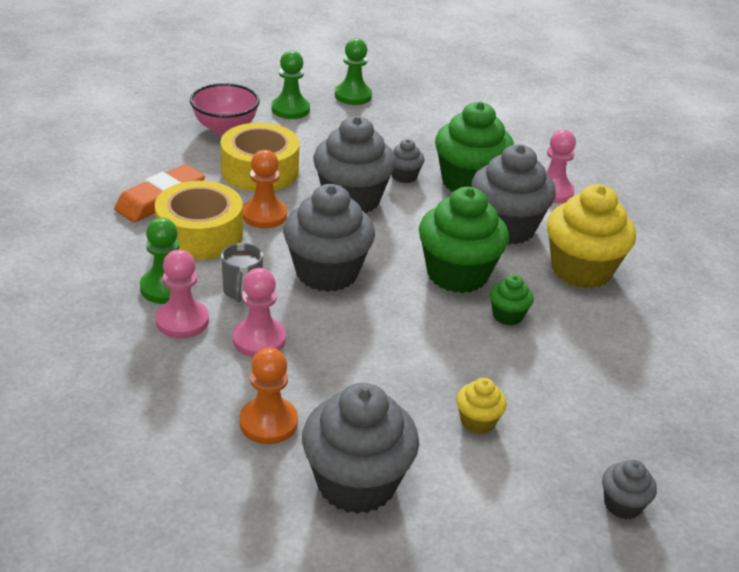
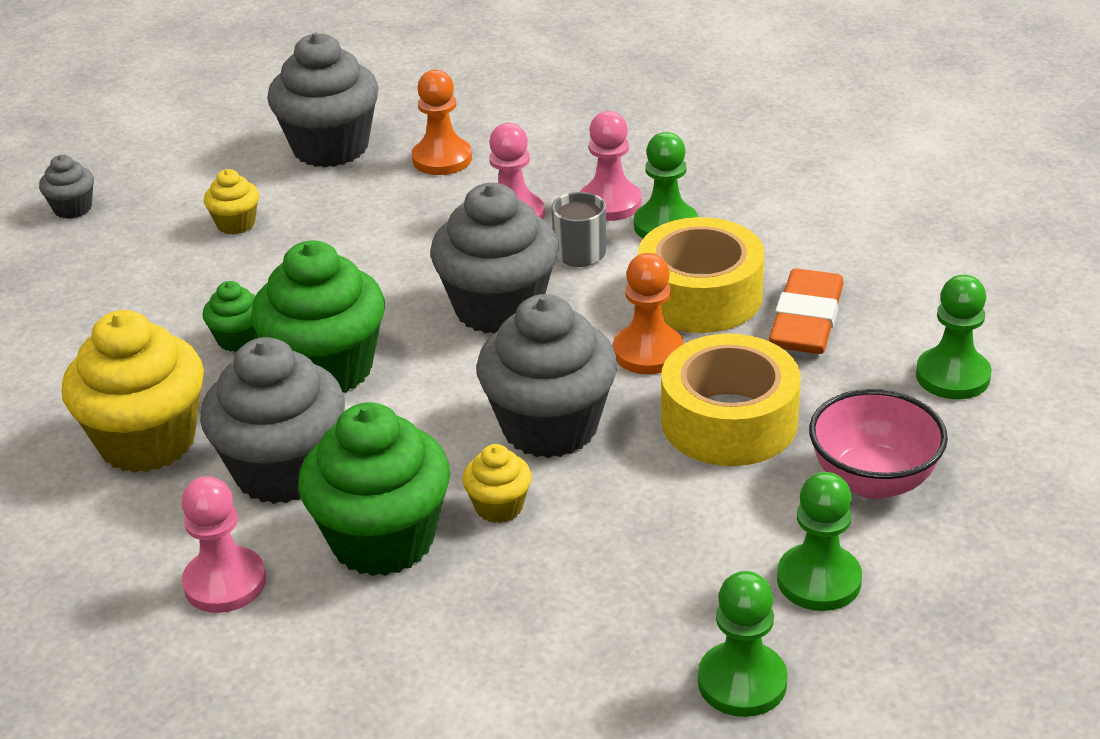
camera: 160 degrees right, 0 degrees up
(129, 150) = (952, 376): none -> green pawn
(404, 176) = (499, 507): grey cupcake -> yellow cupcake

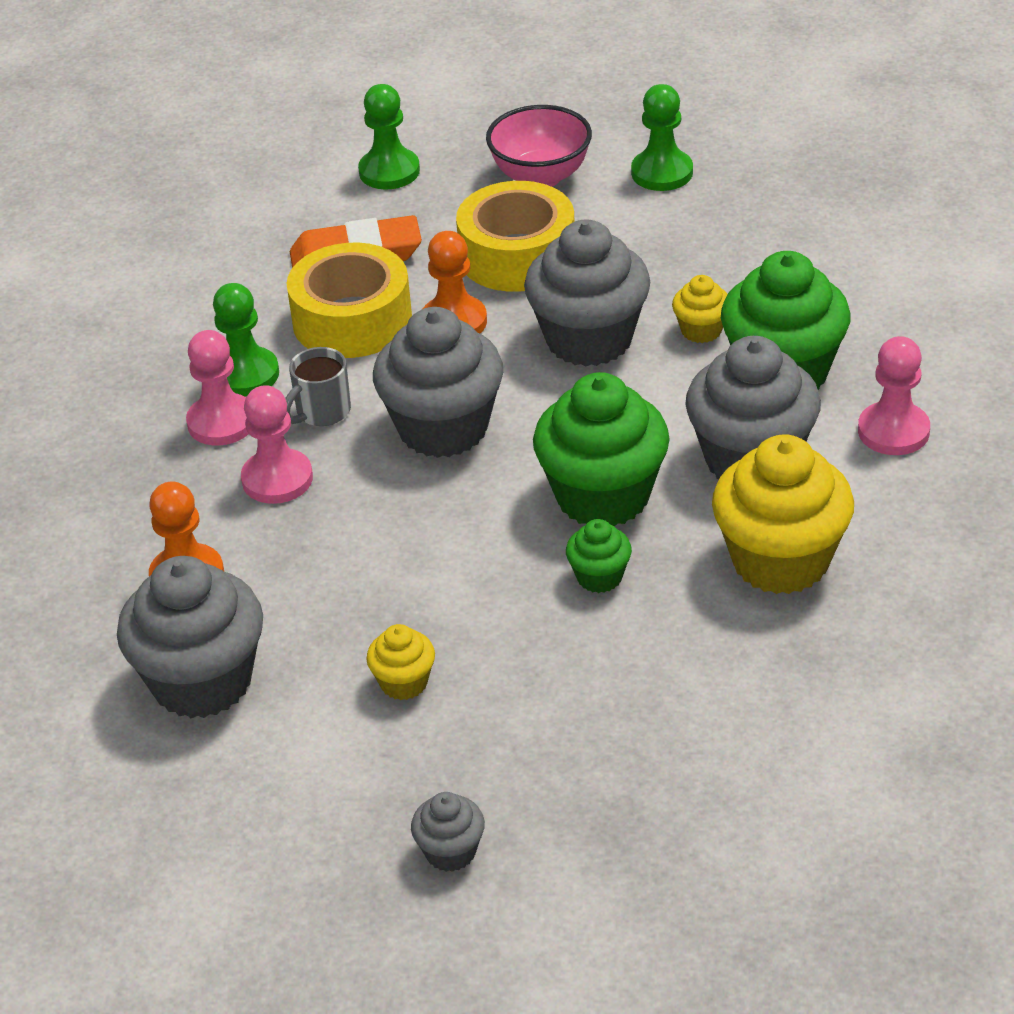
camera: 115 degrees left, 5 degrees up
(742, 682) = (779, 177): green pawn -> none

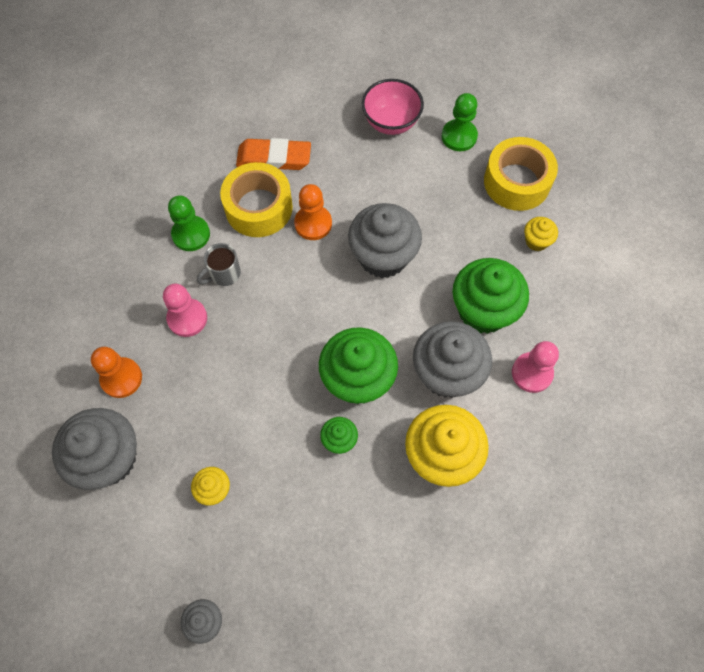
camera: 10 degrees right, 25 degrees up
(222, 422) = (169, 267): pink pawn -> none
(389, 171) = (309, 97): green pawn -> none
(443, 428) = (285, 304): grey cupcake -> none
(517, 255) = (361, 181): yellow tape -> yellow tape (517, 182)
(701, 330) = (447, 266): yellow cupcake -> yellow cupcake (536, 241)

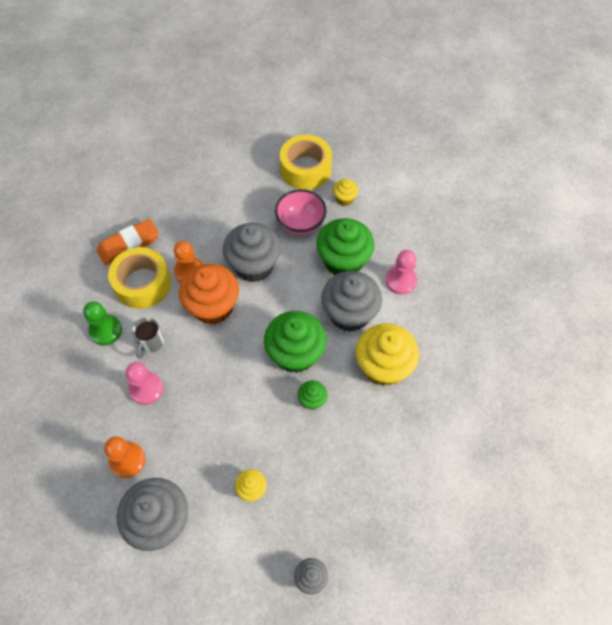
camera: 35 degrees left, 5 degrees down
(310, 275) = (213, 306): none -> orange cupcake
(391, 122) = (195, 176): pink bowl -> pink bowl (300, 224)
(459, 136) = (247, 161): green pawn -> none

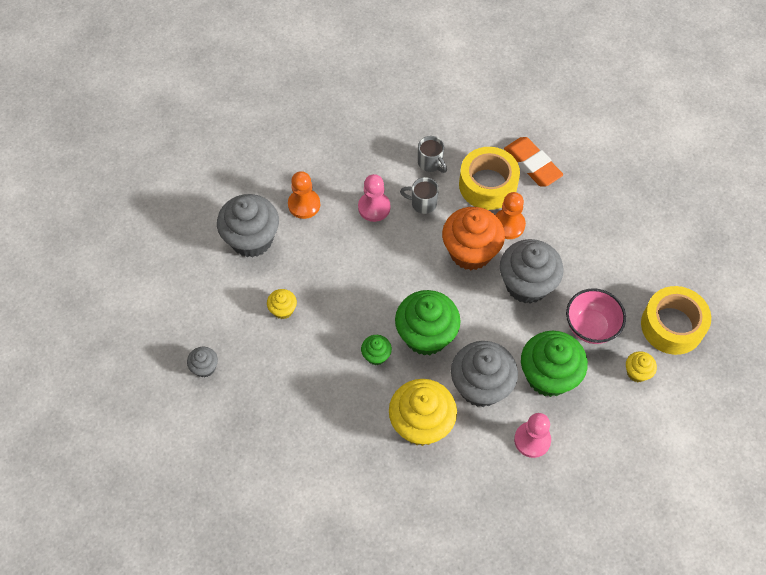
camera: 85 degrees right, 0 degrees up
(105, 330) = (431, 163): green pawn -> grey mug

